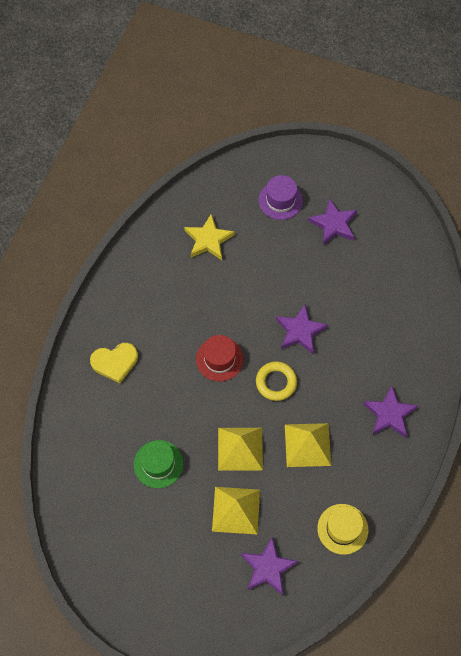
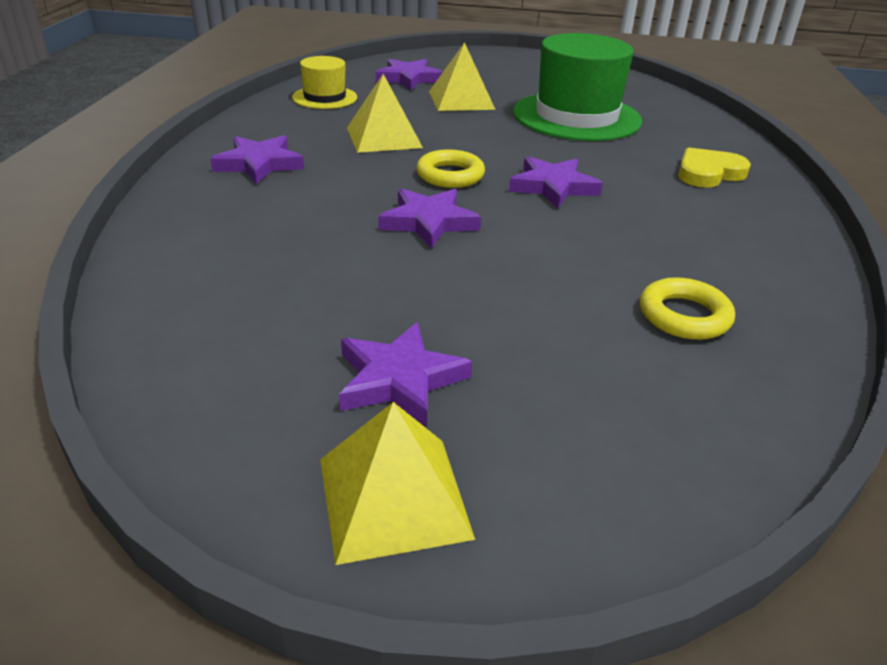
camera: 165 degrees right, 30 degrees down
(158, 464) = (576, 116): green hat -> green hat, size x1.94
(208, 240) = (684, 316): yellow star -> yellow ring
(219, 359) = (553, 187): red hat -> purple star
(240, 448) = (477, 130): yellow pyramid -> yellow pyramid (393, 497)
(280, 200) = (561, 411): purple hat -> none

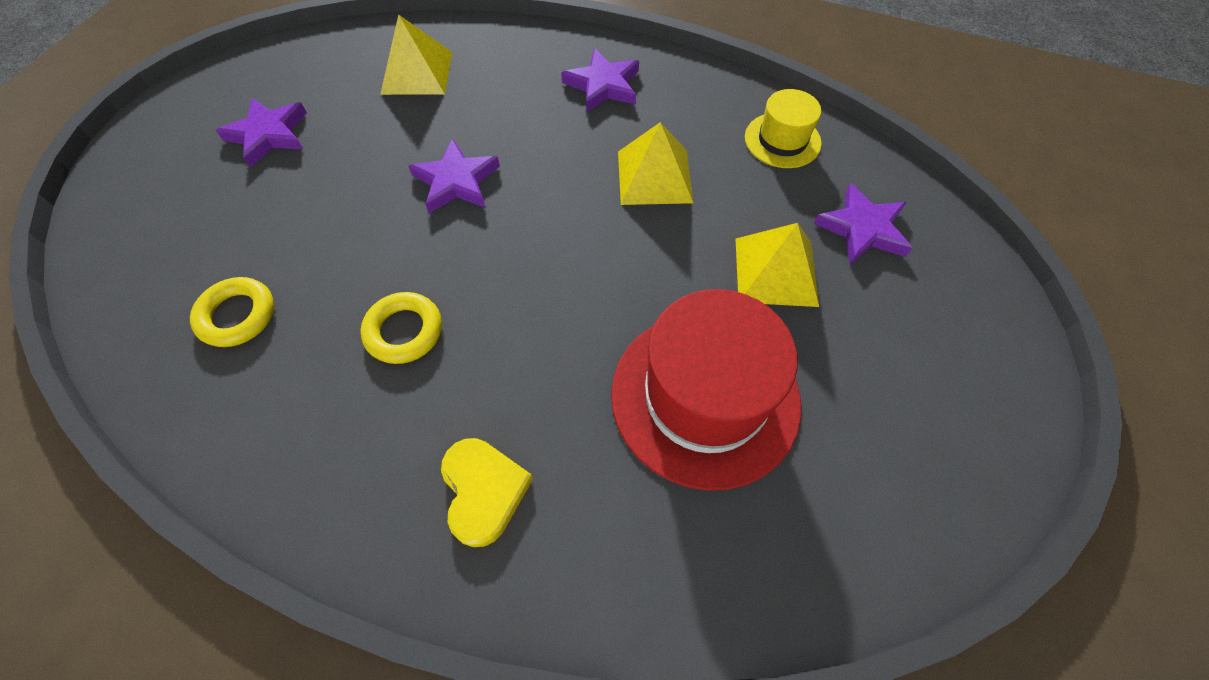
camera: 105 degrees right, 25 degrees up
(393, 497) = (185, 121): yellow pyramid -> yellow pyramid (417, 72)
(450, 175) = (546, 214): yellow ring -> yellow ring (404, 331)
(553, 187) = (495, 296): purple star -> none
(576, 116) = (705, 397): green hat -> red hat

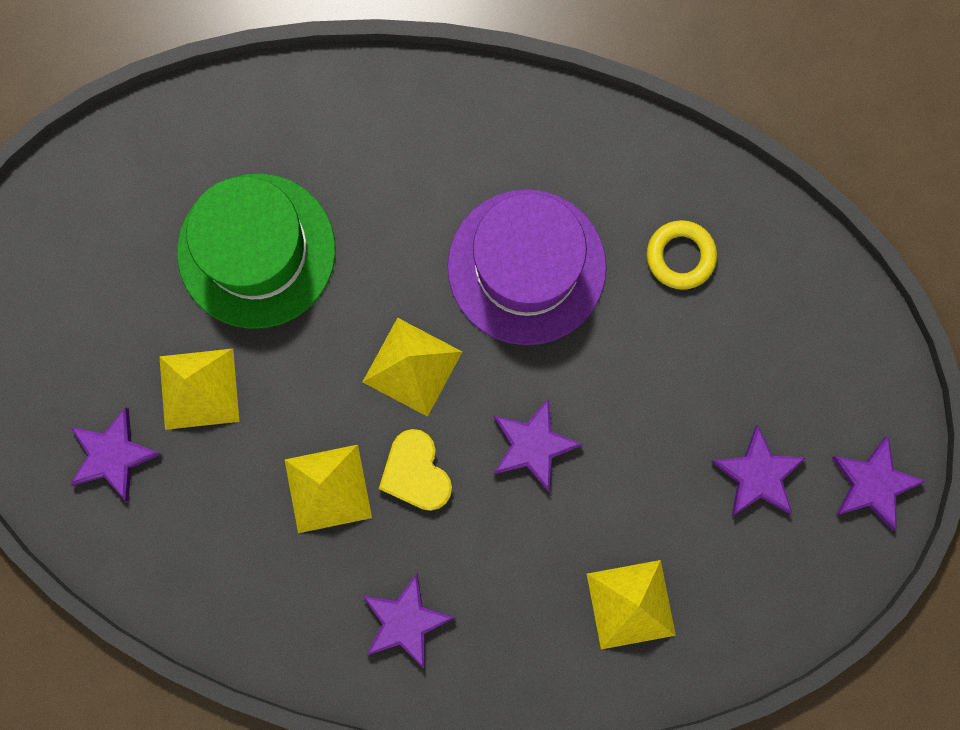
camera: 170 degrees right, 20 degrees up
(177, 116) = (873, 484): none -> purple star
(404, 331) = (526, 267): yellow ring -> purple hat
(483, 491) = (419, 145): yellow heart -> yellow heart (416, 472)
(552, 258) = (412, 366): none -> yellow pyramid
(705, 397) = (256, 251): red hat -> green hat
(782, 140) = (193, 566): yellow hat -> none

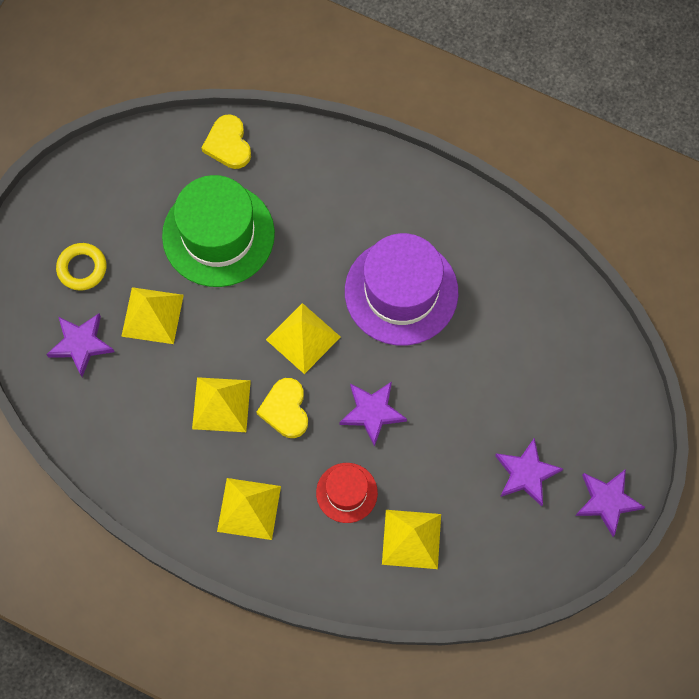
camera: 15 degrees right, 10 degrees down
(233, 117) = (228, 144): none -> yellow heart
(405, 621) = (249, 508): purple star -> yellow pyramid
(528, 564) = (346, 492): none -> red hat
(680, 256) = (511, 312): yellow ring -> yellow ring (82, 268)

